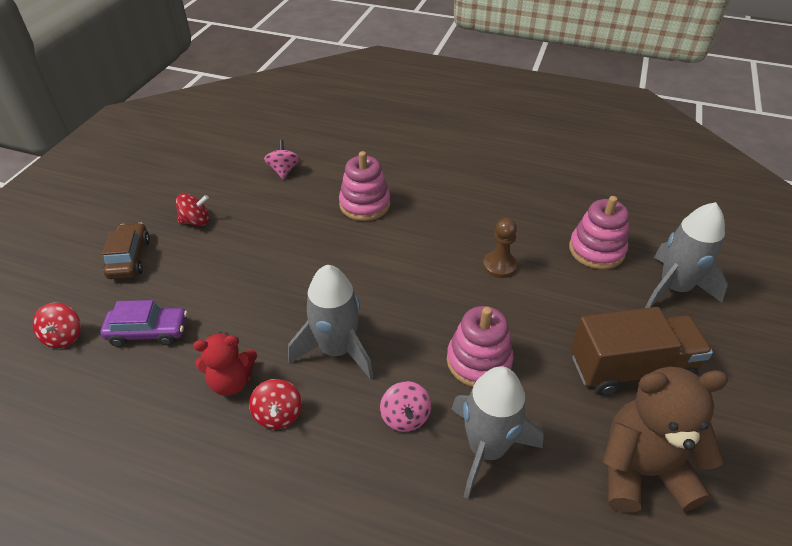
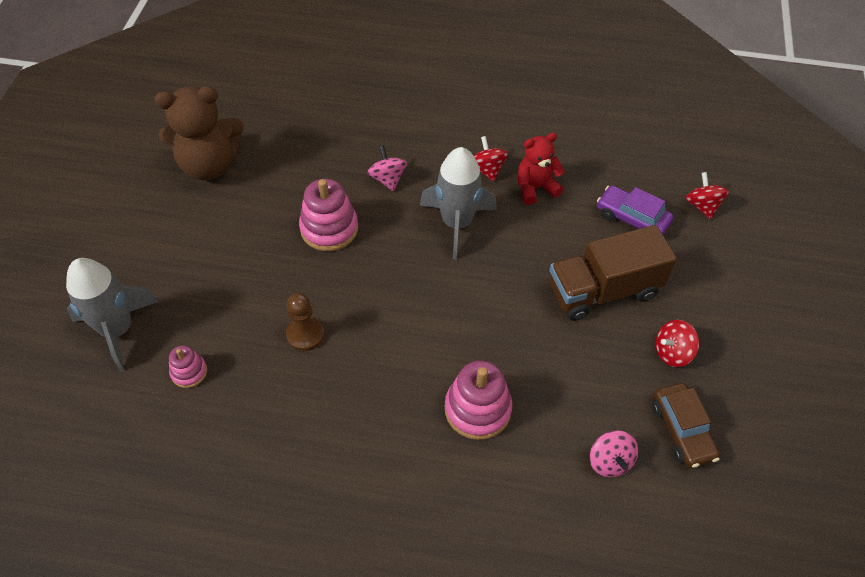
camera: 170 degrees right, 10 degrees up
(129, 258) = (709, 292): brown car -> brown car (682, 430)
(148, 332) = (632, 218): purple car -> purple car turned 45 degrees clockwise
(486, 449) = (324, 165): grey rocket -> none
(596, 250) = (189, 372): pink stacking toy -> pink stacking toy, size x0.55
(630, 368) = (194, 238): brown truck -> brown truck (603, 290)

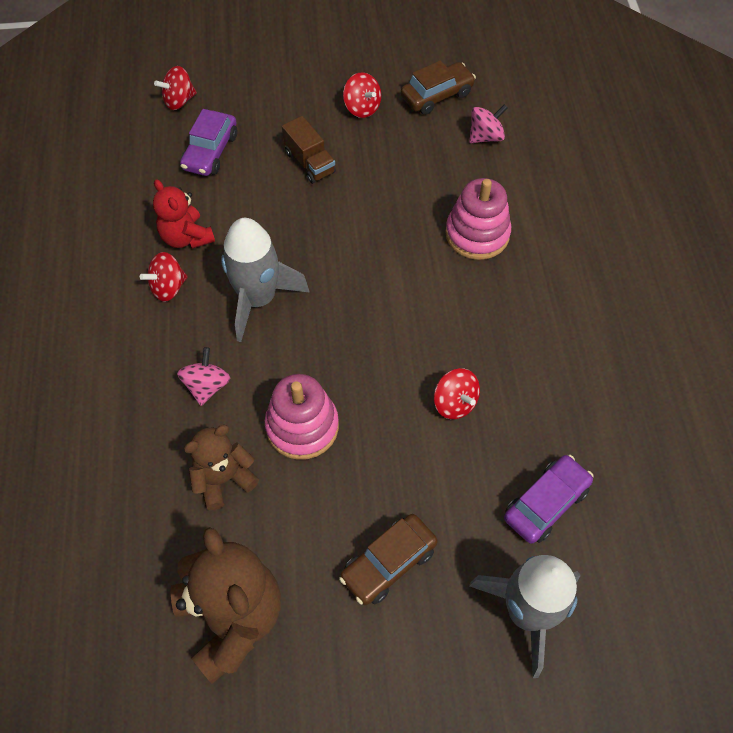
camera: 105 degrees left, 5 degrees up
(189, 372) = (546, 503): pink stacking toy -> purple car
(199, 255) = (388, 563): none -> brown car
(305, 334) = (454, 403): brown pawn -> red spinning top
(308, 176) = (223, 479): none -> brown teddy bear
(388, 179) = (207, 386): pink spinning top -> pink spinning top turned 135 degrees clockwise
(603, 290) = (309, 163): brown truck -> brown truck, size x0.55

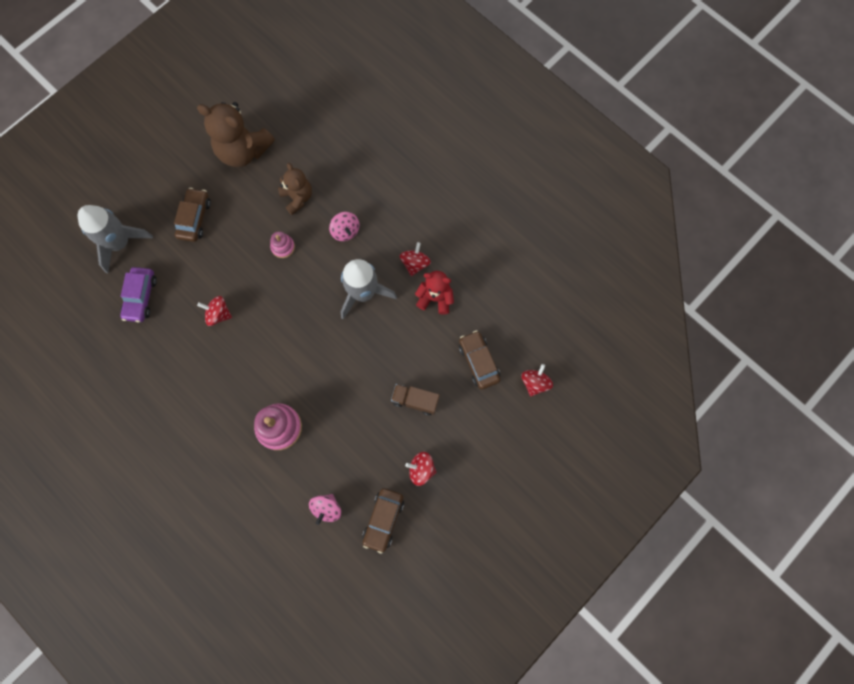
camera: 140 degrees right, 15 degrees up
(210, 152) = (478, 362): purple car -> brown car
(223, 479) = (297, 198): brown teddy bear -> brown teddy bear turned 45 degrees counterclockwise
(302, 426) = (283, 247): pink stacking toy -> pink stacking toy, size x0.55

